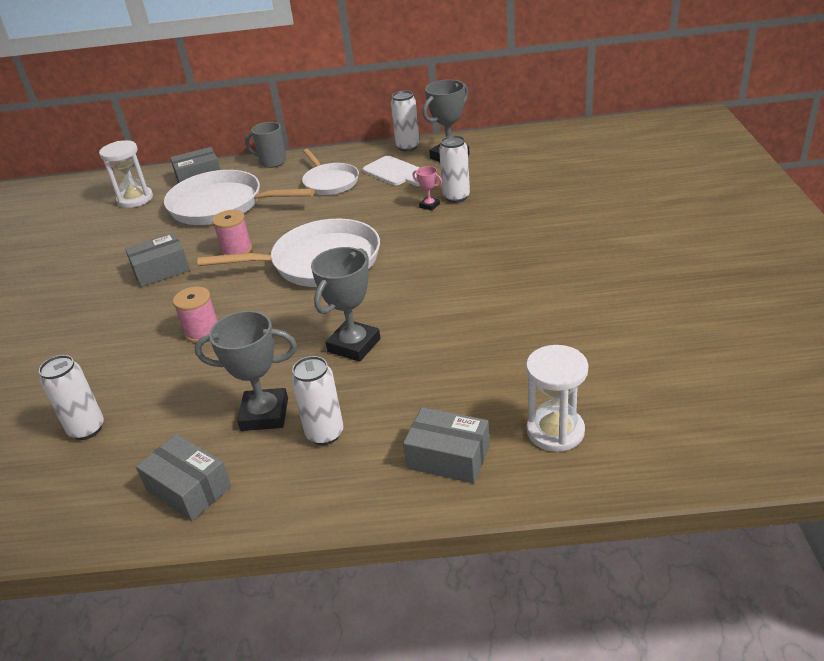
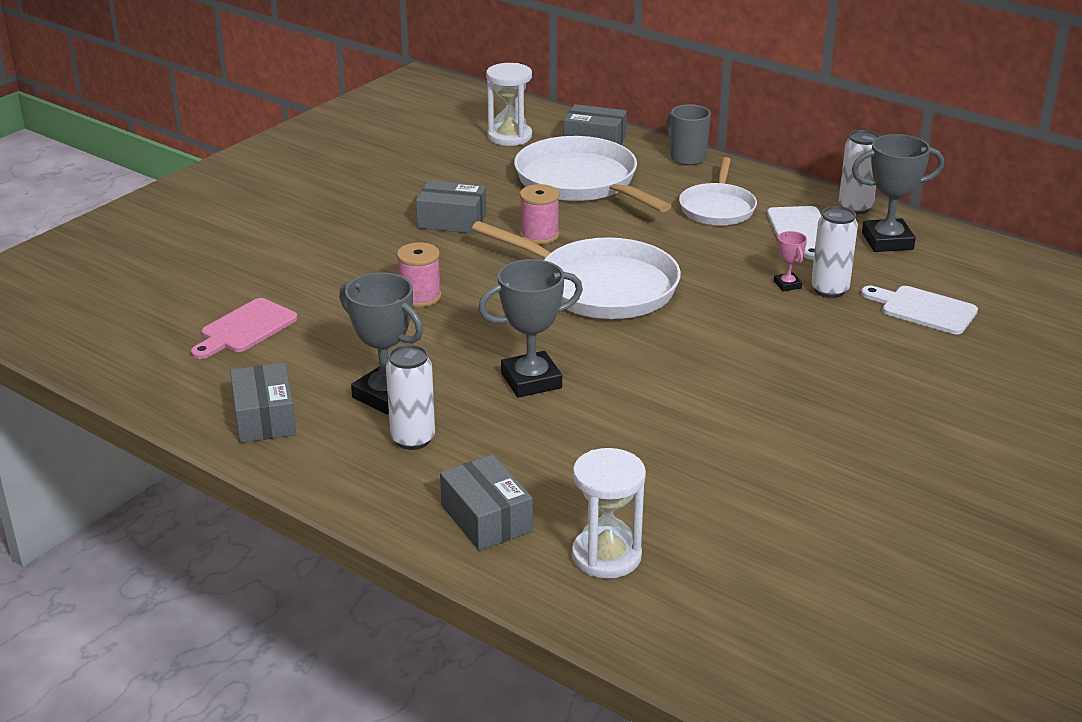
camera: 35 degrees right, 5 degrees down
(87, 429) = (245, 328): white can -> pink cutting board
(519, 183) = (924, 309): none -> white cutting board

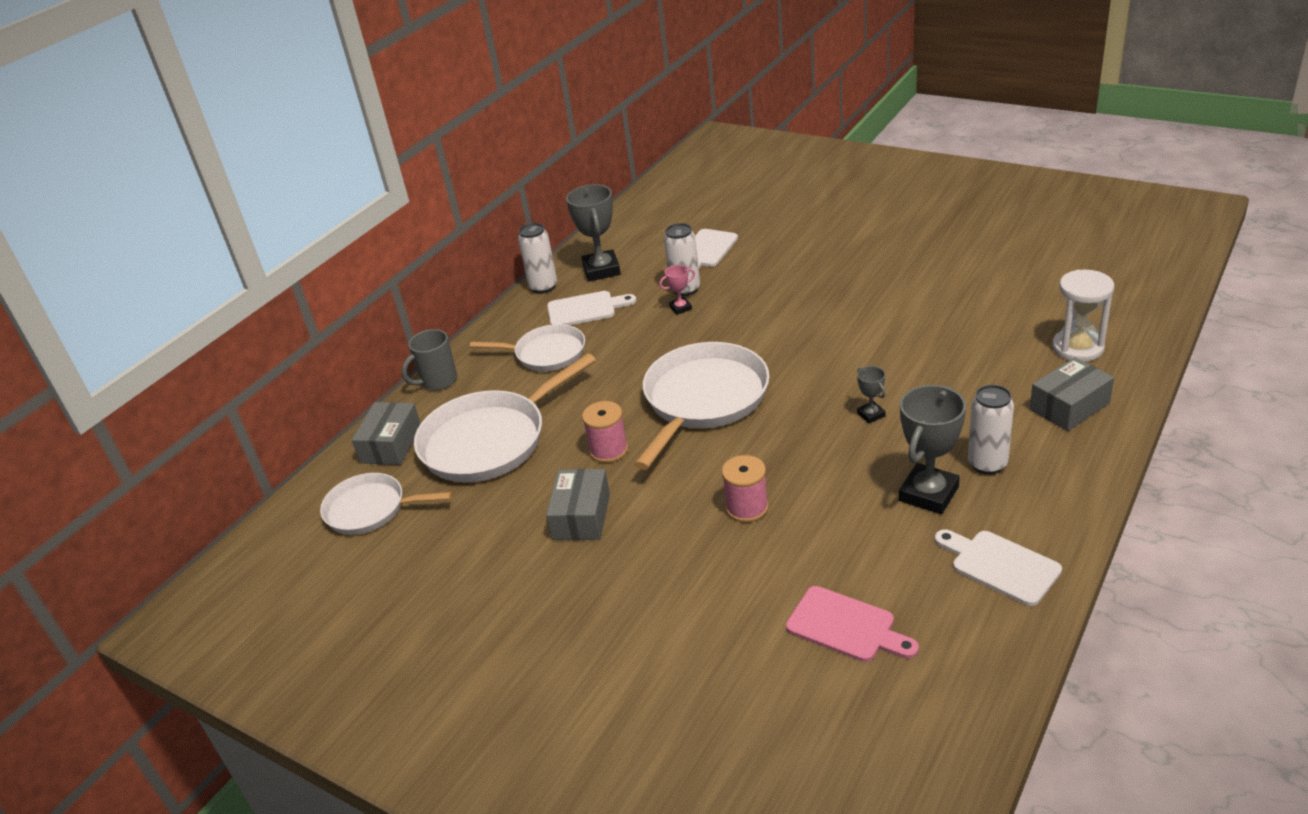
camera: 90 degrees left, 5 degrees up
(265, 418) = (1000, 565): grey box -> white cutting board
(509, 137) = (370, 509): white hourglass -> white pan
(531, 381) = (871, 414): grey trophy -> grey trophy, size x0.49

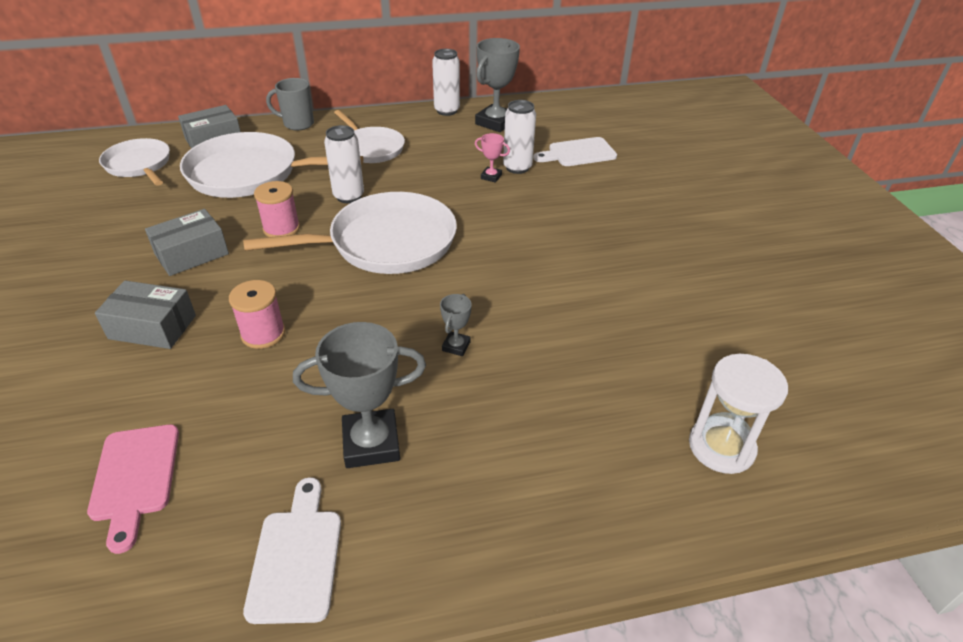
camera: 40 degrees right, 5 degrees up
(585, 309) = (440, 139): white cutting board -> none
(987, 464) = (454, 466): white can -> white can (348, 196)
(1069, 406) = (612, 489): grey box -> grey box (153, 327)

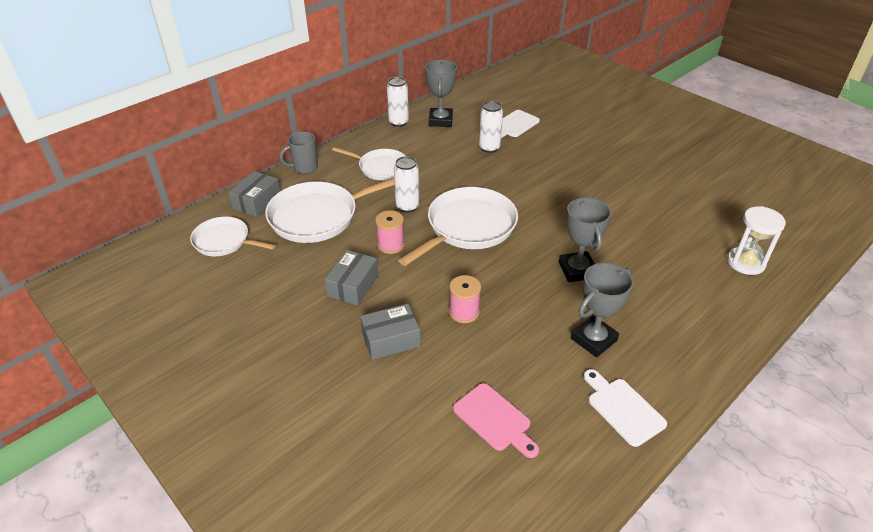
camera: 30 degrees left, 0 degrees up
(456, 346) = (577, 270): grey trophy -> grey trophy, size x2.05
(491, 177) = (480, 160): pink trophy -> none

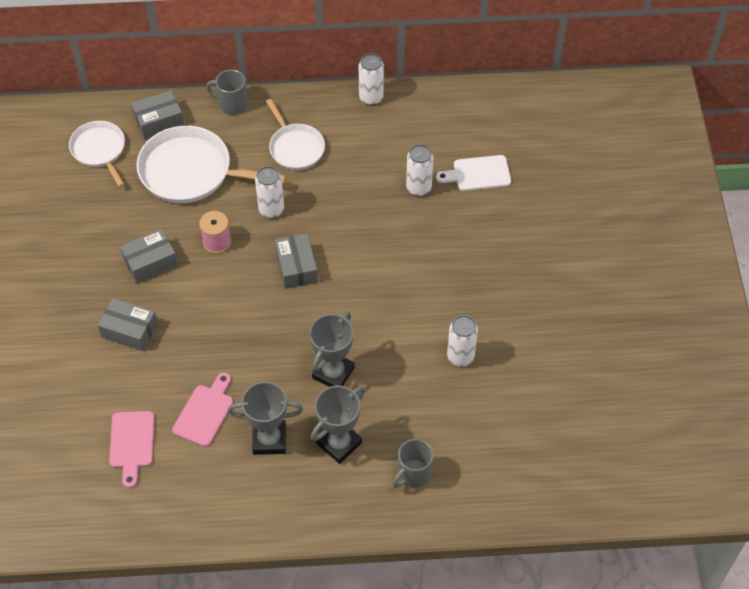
camera: 40 degrees right, 15 degrees up
(440, 120) = (413, 121): grey trophy -> grey trophy (339, 443)
(464, 312) = (204, 346): pink spool -> none
(468, 227) = (296, 267): white pan -> grey box
(523, 355) = (205, 412): none -> pink cutting board
(623, 408) = (223, 504): white cutting board -> none
(638, 213) = (460, 357): none -> white can
(712, 293) = (413, 474): none -> grey mug
(745, 262) = (484, 471): white hourglass -> none

